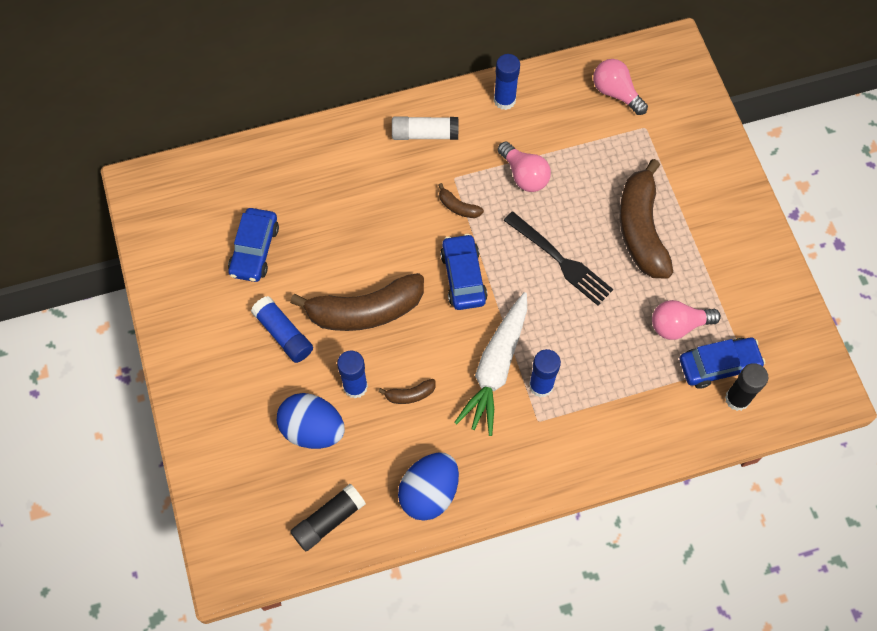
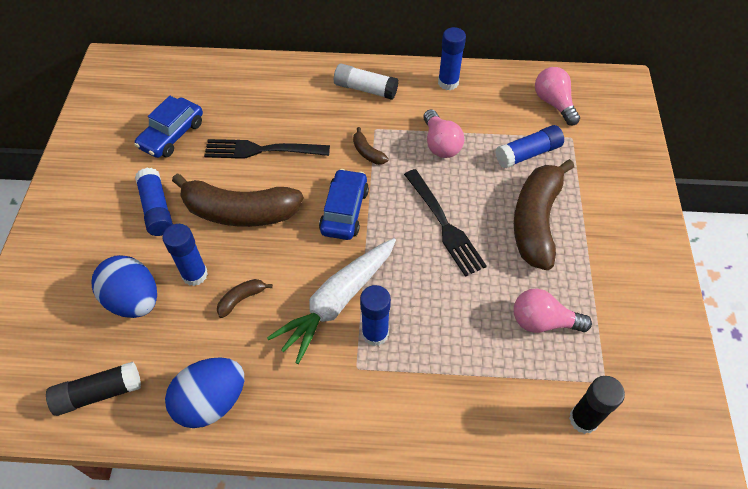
camera: 20 degrees right, 10 degrees down
(354, 238) = (262, 150): none -> black fork
(410, 394) = (242, 299): brown banana -> brown banana turned 135 degrees clockwise
(610, 159) = (528, 154): none -> blue glue stick
(718, 365) = (573, 376): blue car -> none

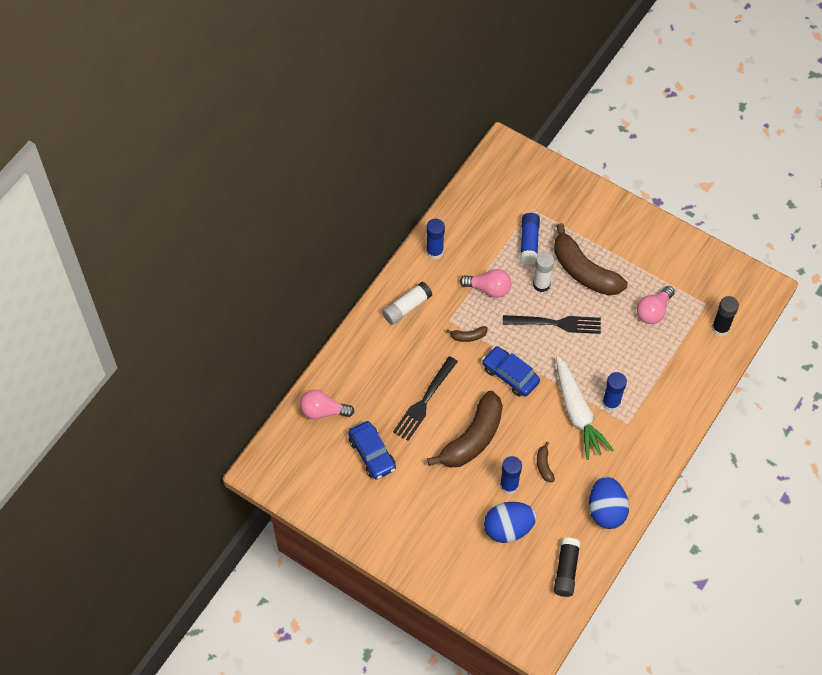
camera: 60 degrees left, 5 degrees up
(156, 208) = (438, 489): blue glue stick -> none
(484, 188) = (541, 284): none -> white glue stick
(553, 103) = (496, 200): pink light bulb -> pink light bulb (323, 411)

